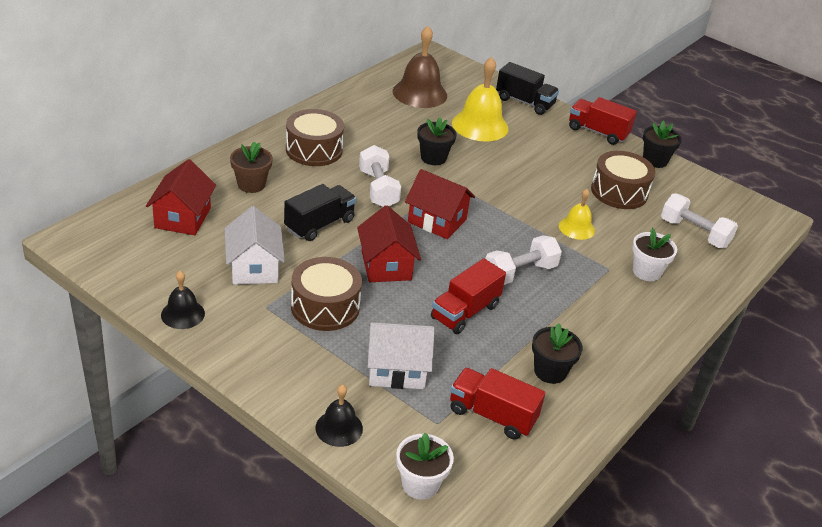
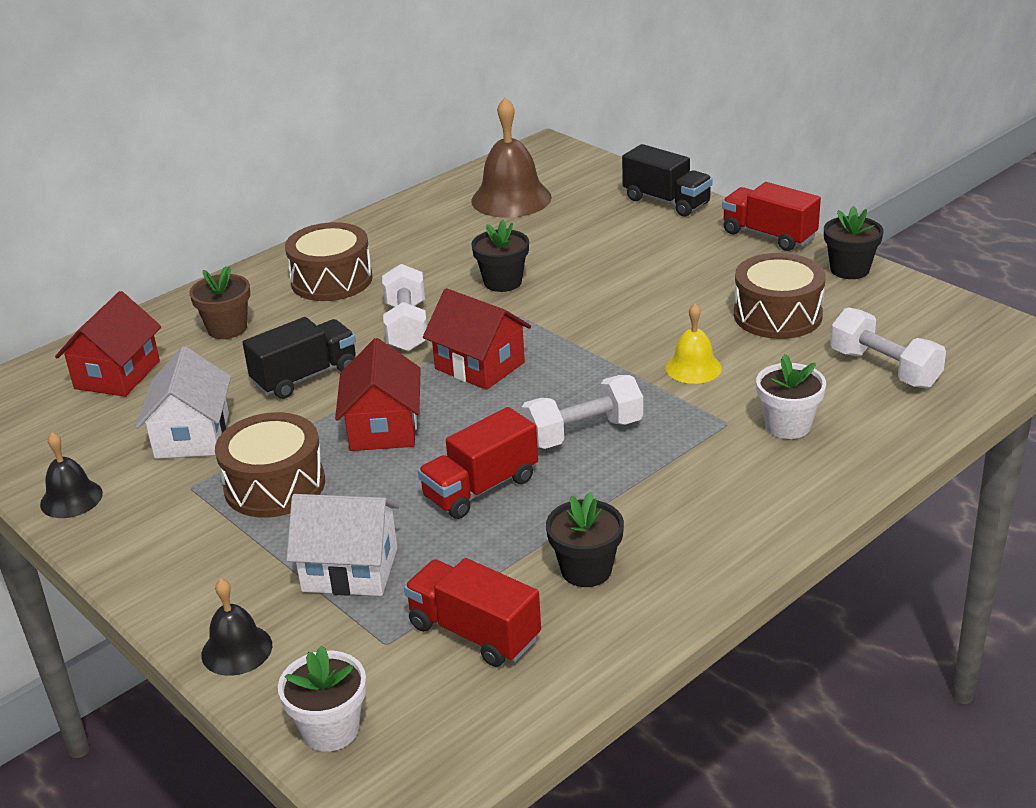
camera: 15 degrees right, 5 degrees down
(480, 125) = (587, 236): yellow bell -> none

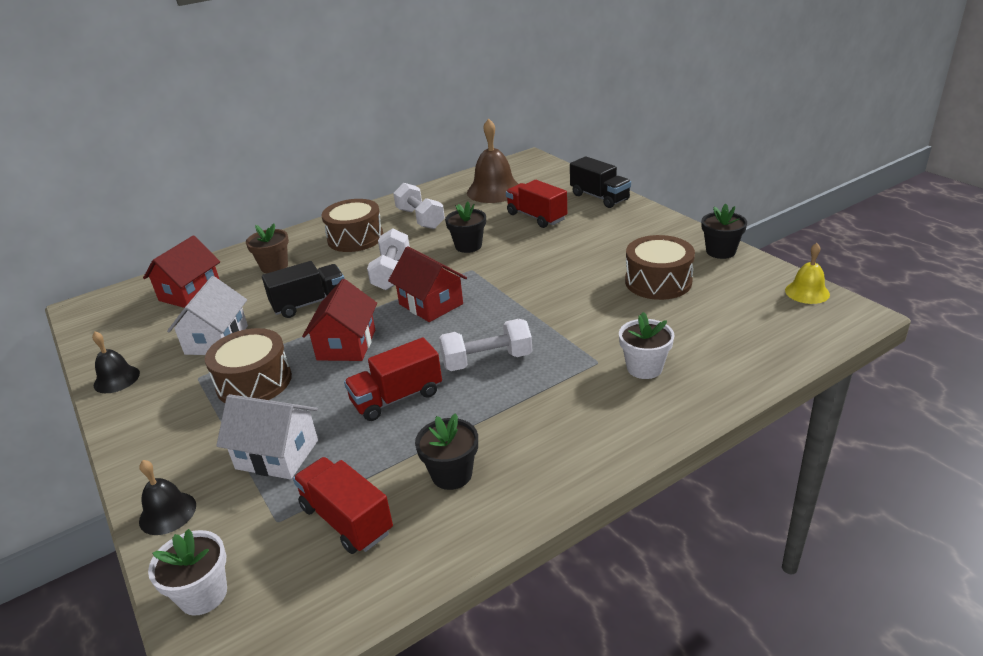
camera: 10 degrees right, 0 degrees up
(693, 368) = (584, 317): yellow bell -> yellow bell (807, 292)
(769, 235) = (666, 224): red truck -> red truck (536, 217)
(884, 368) = (731, 328): white dumbbell -> white dumbbell (420, 219)

